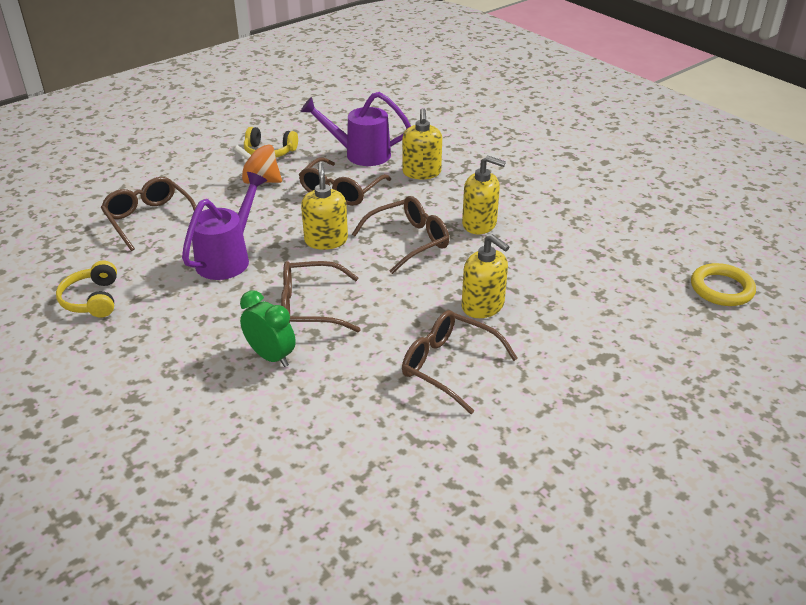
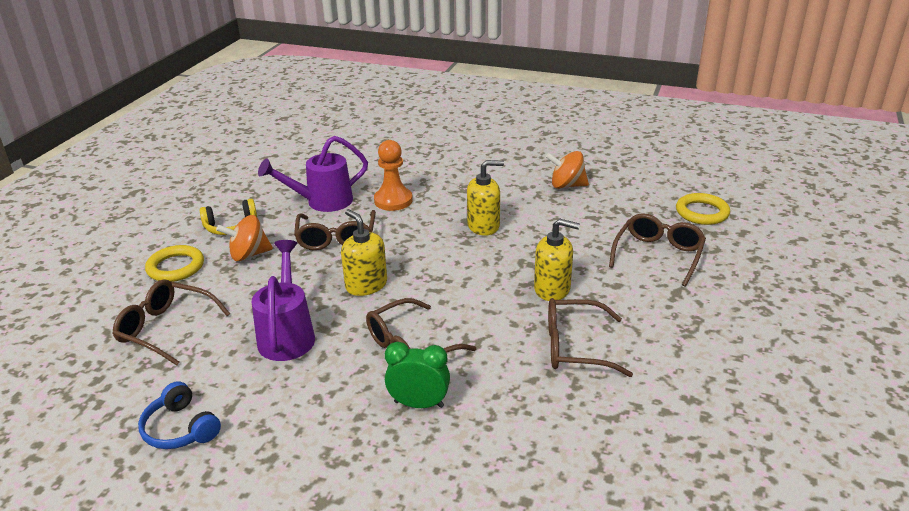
camera: 30 degrees left, 5 degrees down
(92, 299) = (180, 429): yellow headphones -> blue headphones
(199, 172) = (175, 267): none -> yellow ring
(409, 241) = (440, 259): brown glasses -> brown glasses (658, 255)
(421, 172) = (393, 200): yellow soap dispenser -> orange pawn
(602, 212) = (566, 185): none -> orange spinning top

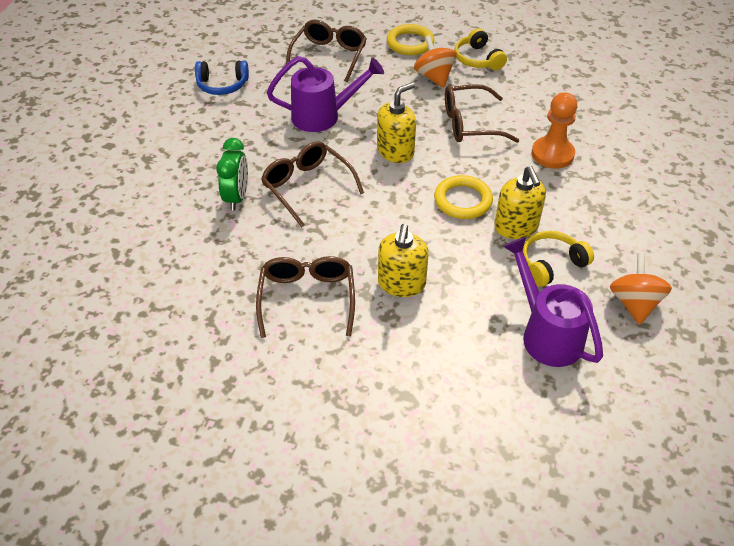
camera: 85 degrees right, 15 degrees up
(180, 429) = (222, 85): blue headphones -> blue headphones turned 135 degrees counterclockwise
(323, 202) = (536, 106): purple watering can -> purple watering can (546, 334)
(527, 214) = (551, 264): none -> yellow headphones
(658, 255) = (483, 386): brown glasses -> none
(702, 212) = (602, 452): yellow ring -> yellow ring (463, 200)

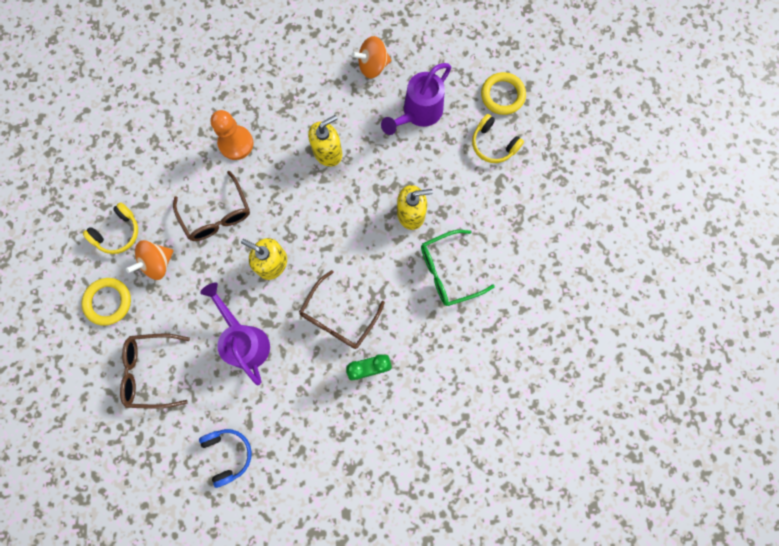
camera: 110 degrees left, 30 degrees up
(307, 298) = (448, 271): brown glasses -> green glasses
(463, 200) = (312, 196): yellow ring -> yellow ring (502, 95)
(551, 264) = (356, 122): yellow headphones -> yellow headphones (493, 144)

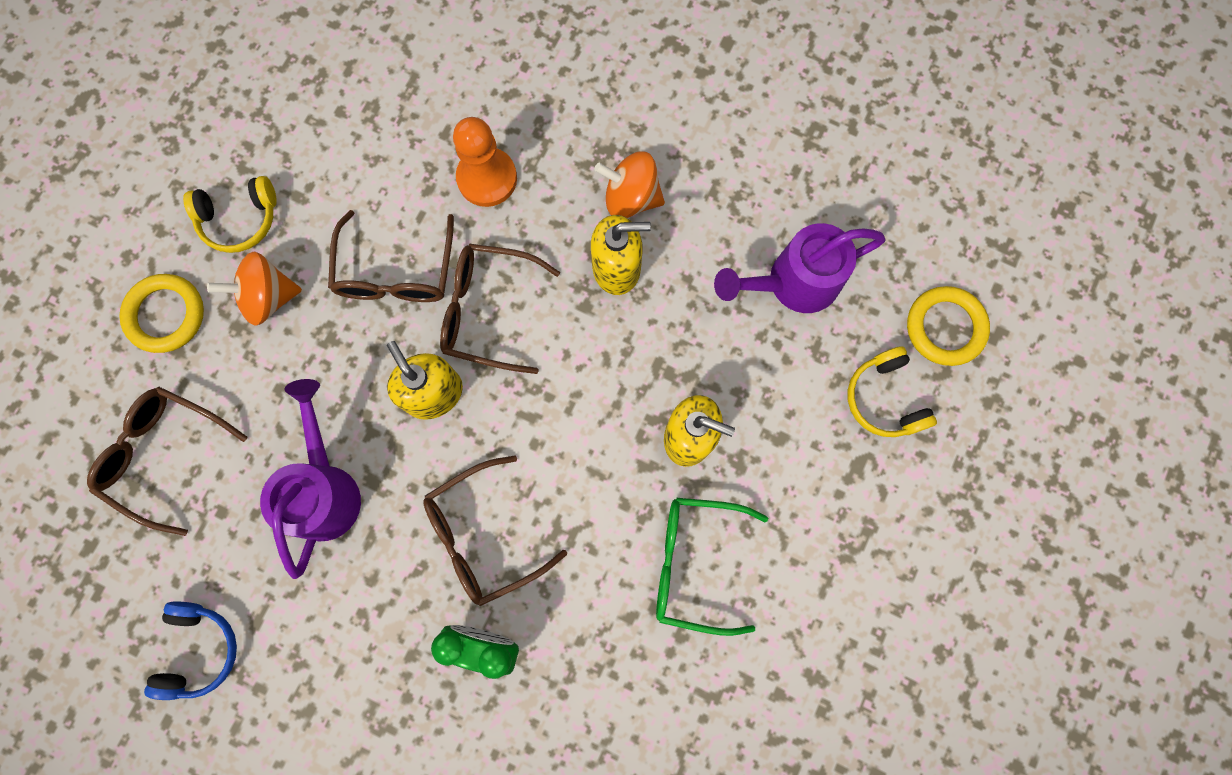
camera: 30 degrees right, 0 degrees up
(275, 208) = (488, 311): none -> brown glasses
(372, 66) = (763, 170): orange spinning top -> orange spinning top (631, 197)

